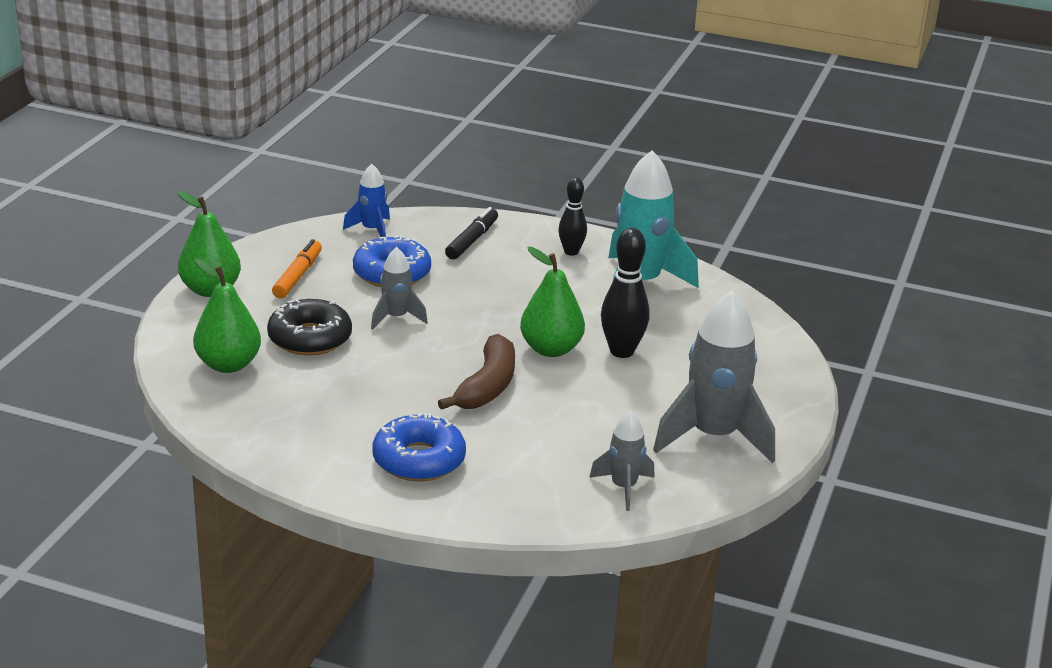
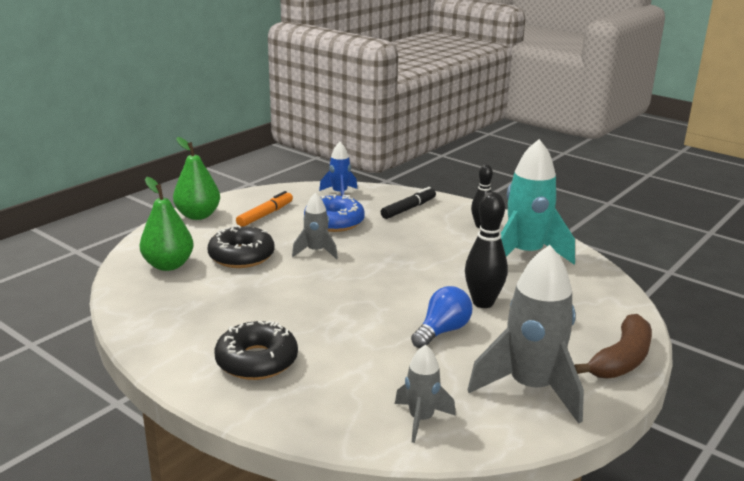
camera: 20 degrees right, 5 degrees down
(419, 460) = (257, 361): blue donut -> black donut
(487, 386) = (353, 312): brown banana -> brown banana (621, 359)
(551, 349) = (423, 292): green pear -> none
(595, 392) = (442, 331): none -> blue light bulb

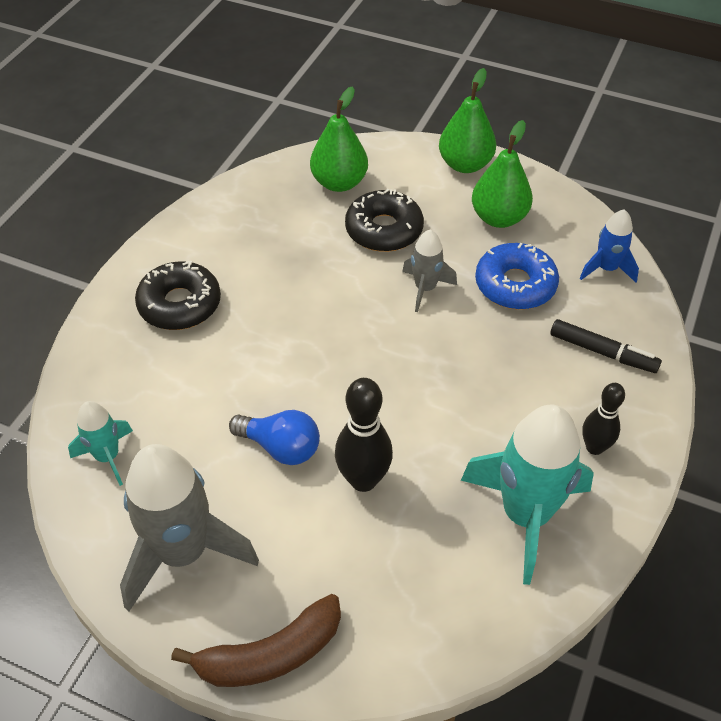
camera: 75 degrees right, 25 degrees up
(265, 215) = (499, 218): orange marker -> green pear
(421, 419) = (107, 457): grey rocket -> turquoise rocket
(621, 359) = (270, 654): brown banana -> brown banana turned 45 degrees counterclockwise

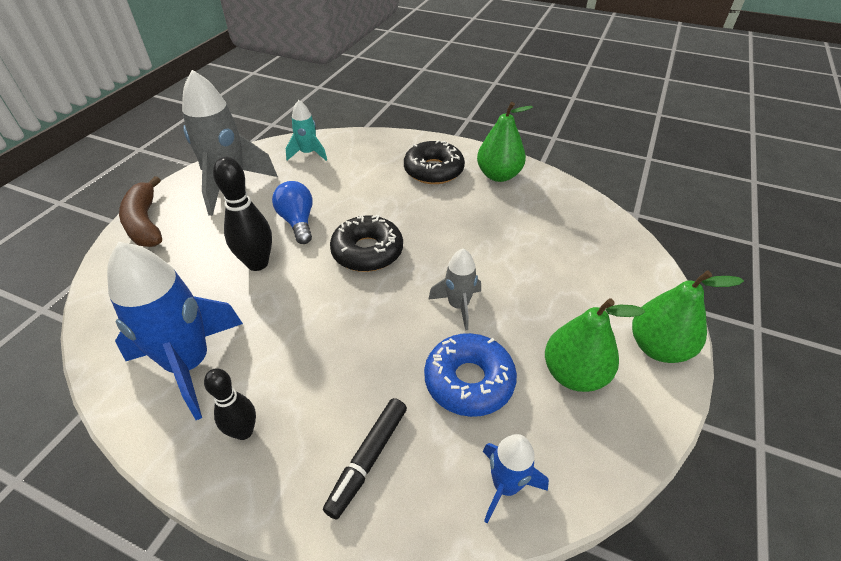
camera: 90 degrees right, 5 degrees down
(280, 447) = (298, 222): blue light bulb -> blue light bulb turned 135 degrees clockwise
(339, 183) = (592, 248): green pear -> green pear (498, 175)
(384, 230) = (533, 278): black donut -> black donut (367, 251)
(525, 515) = (189, 364): turquoise rocket -> blue rocket

